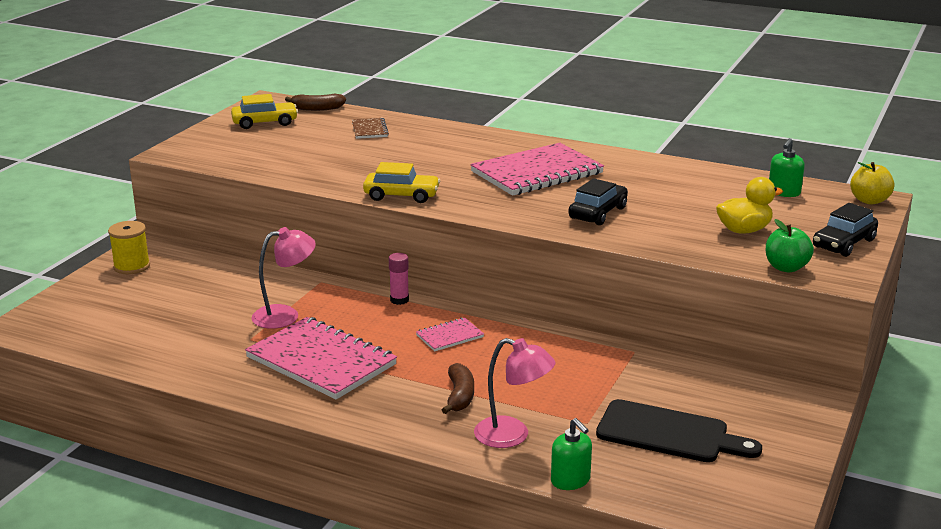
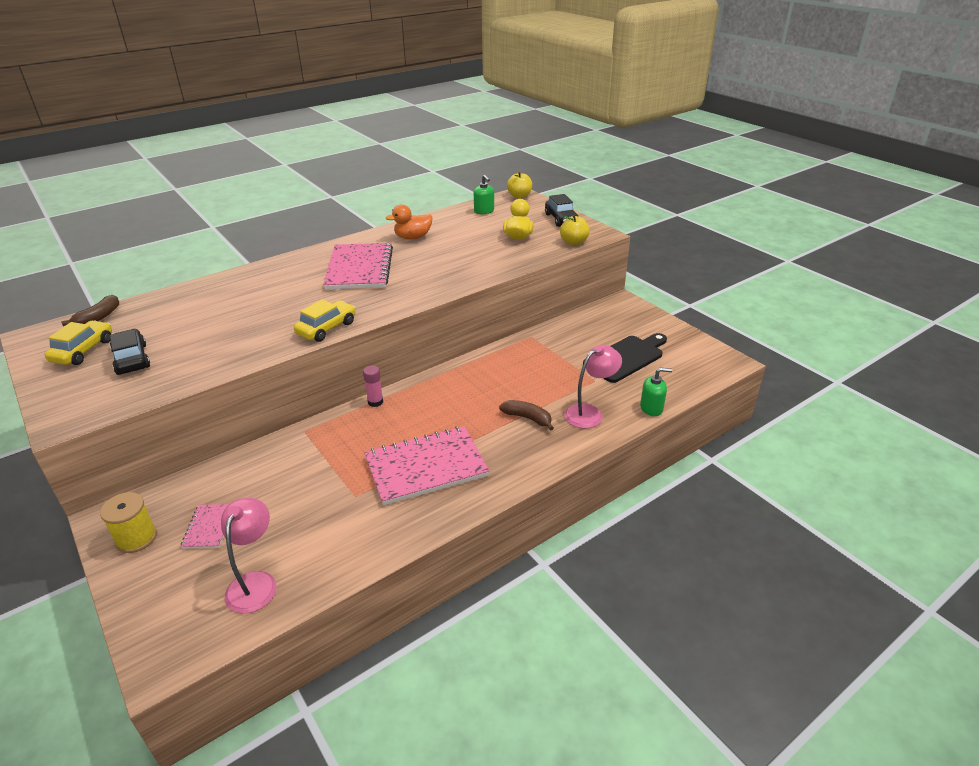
camera: 60 degrees left, 10 degrees up
(285, 315) = (337, 465): pink lamp -> pink lamp (255, 582)
(369, 130) = (184, 307): brown notebook -> none
(449, 336) = (448, 397): pink notebook -> pink notebook (209, 527)
(598, 213) = (445, 269): black car -> black car (132, 359)
(647, 176) = (413, 237): none -> orange duck
(786, 267) = (573, 242): green apple -> yellow apple

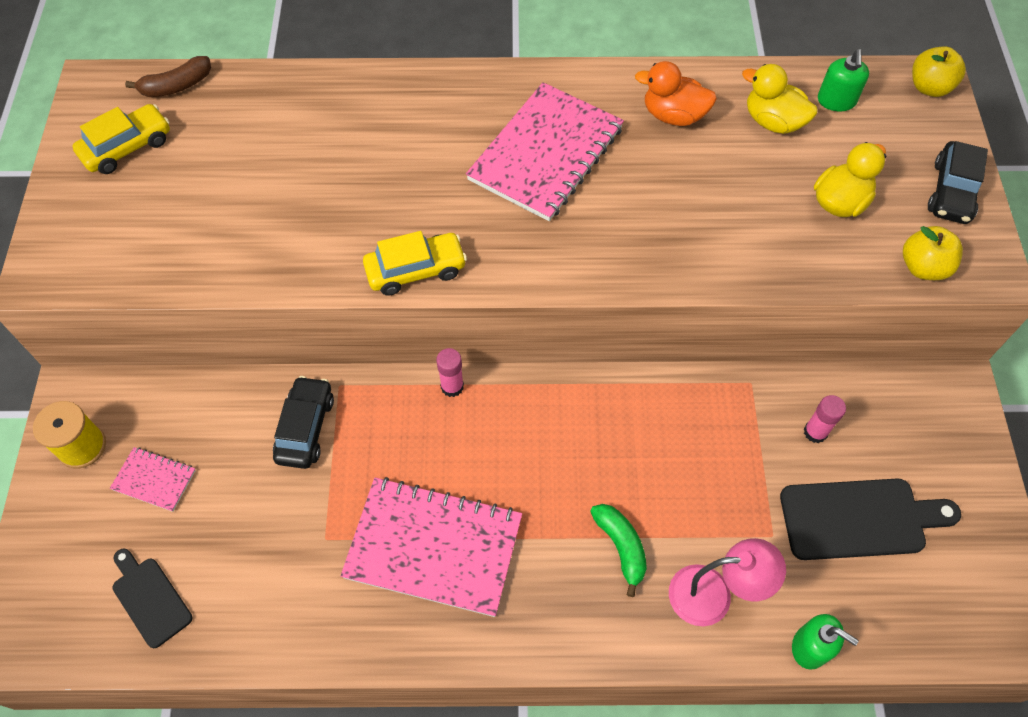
camera: 35 degrees right, 25 degrees up
(132, 359) = (165, 197): black car -> black car (305, 428)
(209, 527) = (154, 480): pink notebook -> pink notebook turned 75 degrees clockwise
(255, 582) = (150, 598): pink lamp -> black cutting board
(462, 225) = (773, 122): none -> yellow duck
(527, 418) = (621, 547): brown banana -> green banana
(577, 339) = (815, 432): none -> pink glue stick

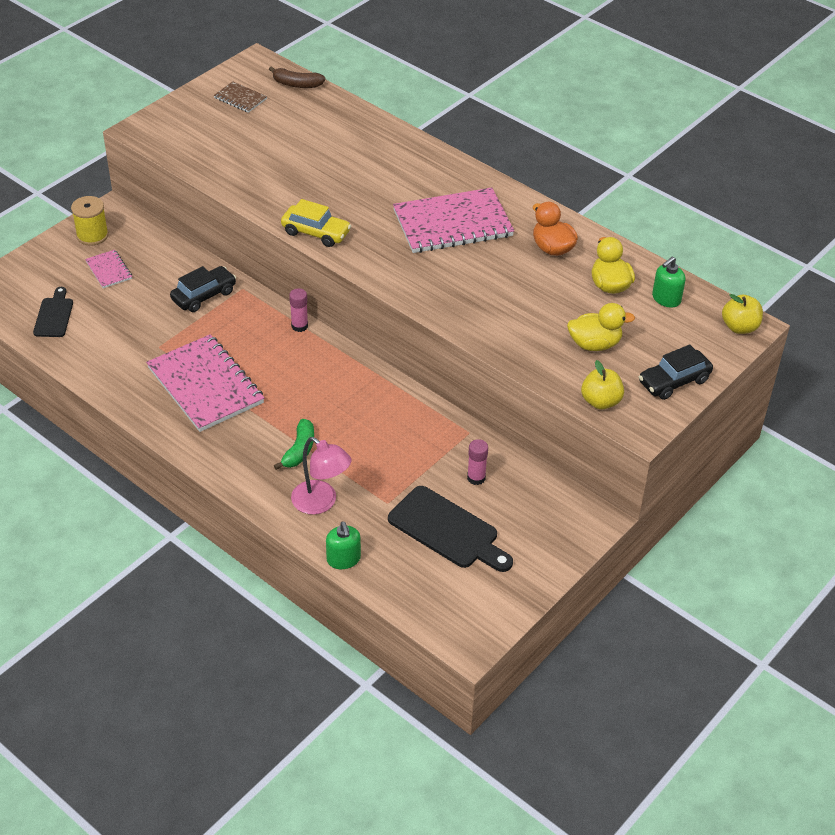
camera: 40 degrees right, 15 degrees down
(127, 147) = (240, 98): yellow car -> brown notebook

